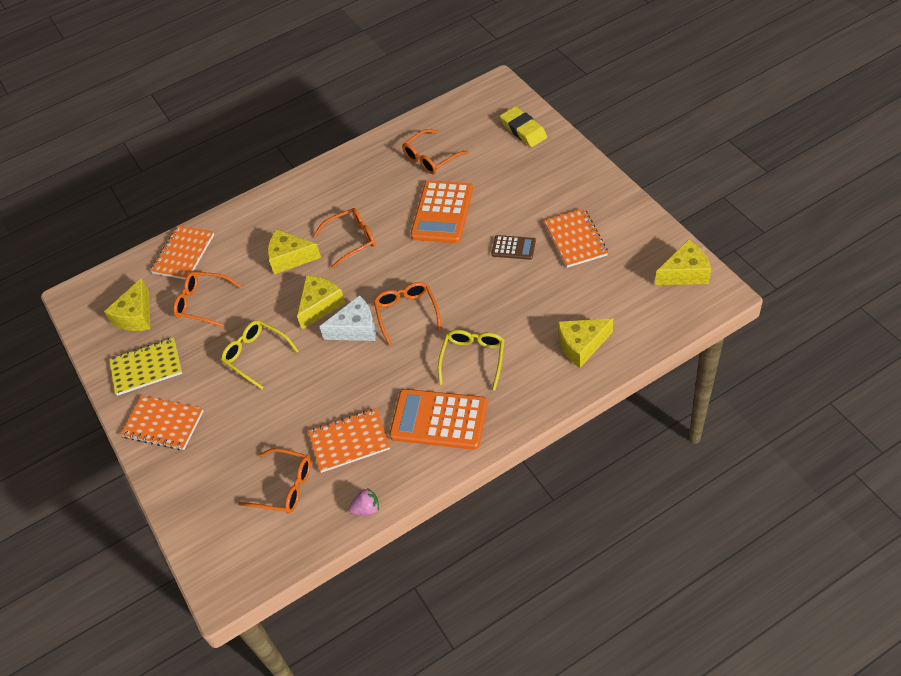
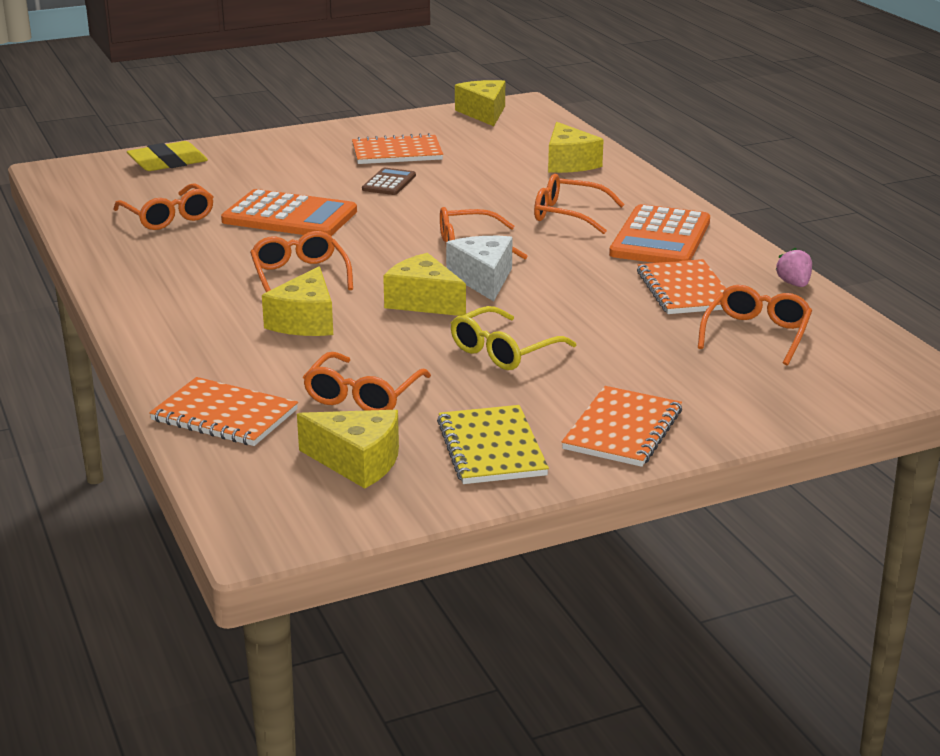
camera: 90 degrees left, 25 degrees down
(473, 359) = (569, 215): yellow glasses -> orange glasses

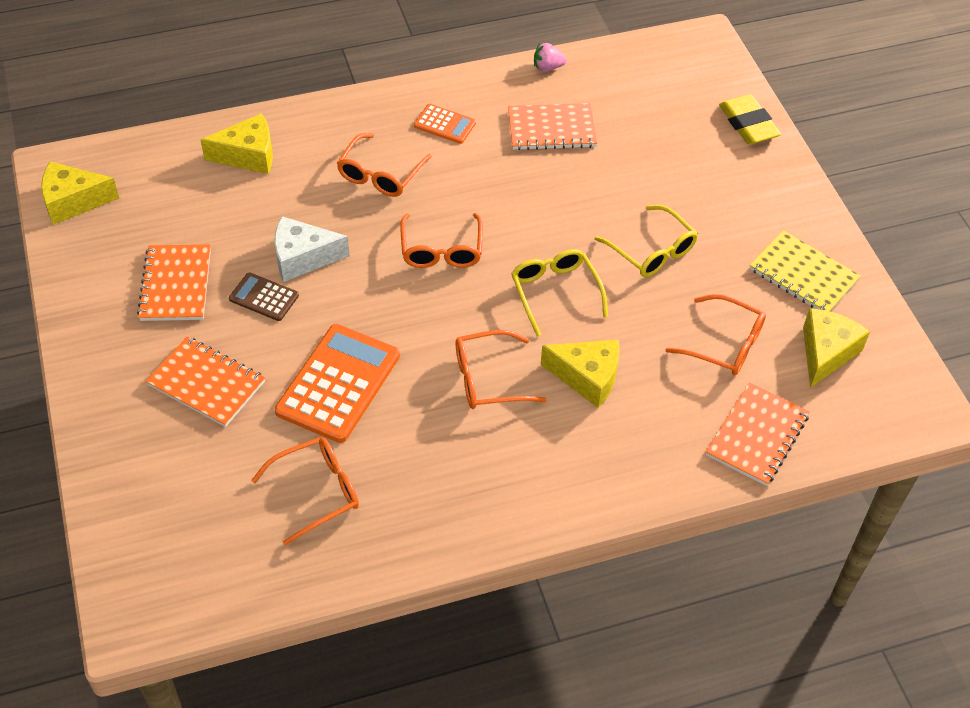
camera: 85 degrees left, 25 degrees up
(168, 163) = (141, 499): yellow eraser -> yellow eraser (748, 124)
(423, 302) = (555, 293): yellow cheese -> yellow glasses
(483, 279) = (514, 249): white cheese -> white cheese (303, 258)
(492, 448) = (803, 275): yellow notebook -> yellow notebook turned 45 degrees clockwise
(622, 429) = (776, 202): orange notebook -> orange notebook (206, 383)
(660, 238) = (445, 124): orange calculator -> orange calculator, size x0.51
(756, 334) = (633, 106): orange glasses -> none

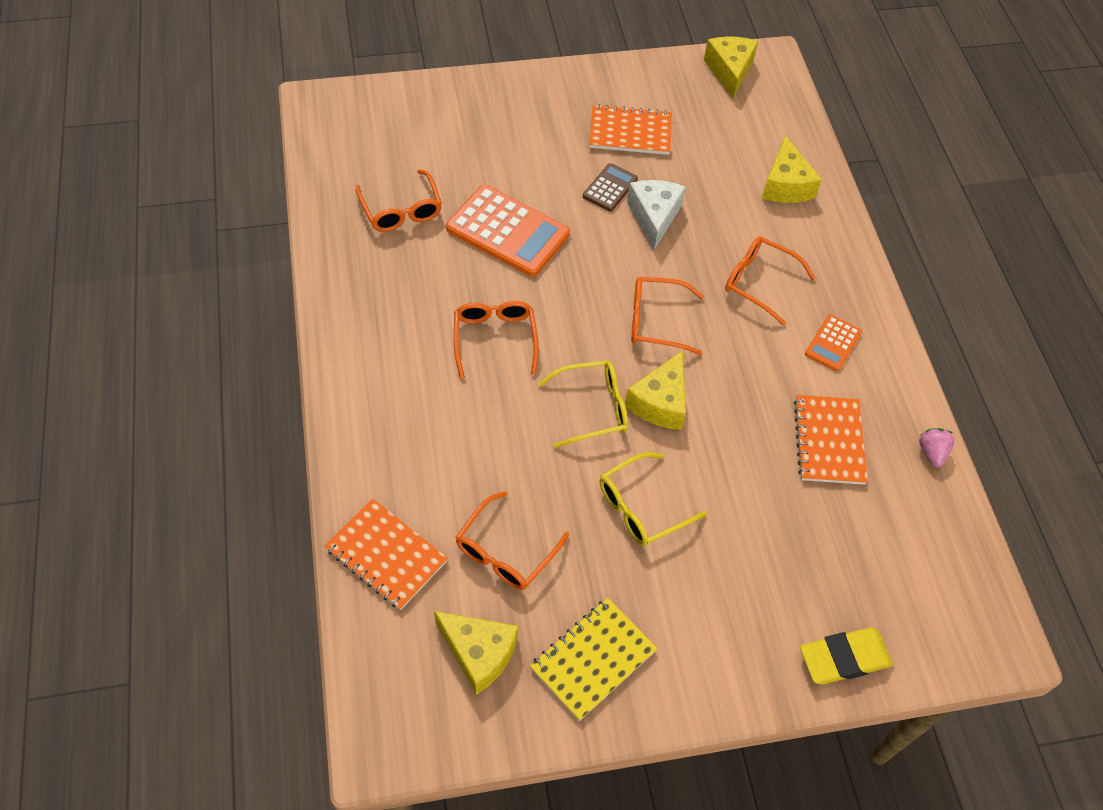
camera: 95 degrees right, 5 degrees up
(206, 383) = (522, 148): orange notebook -> none
(587, 377) = (483, 418): yellow cheese -> yellow cheese (660, 402)

